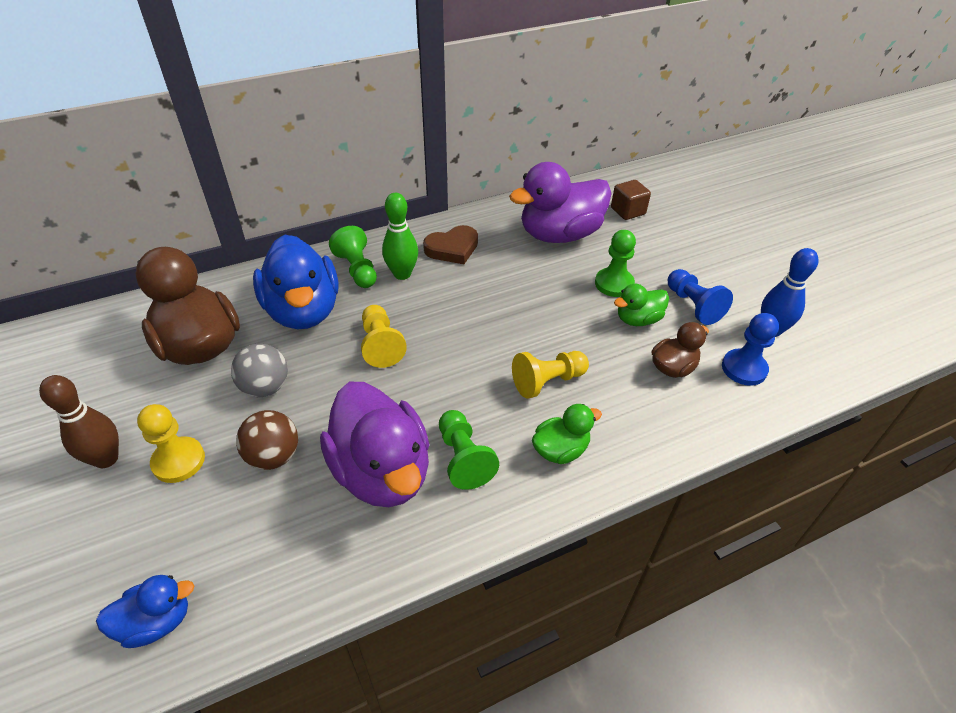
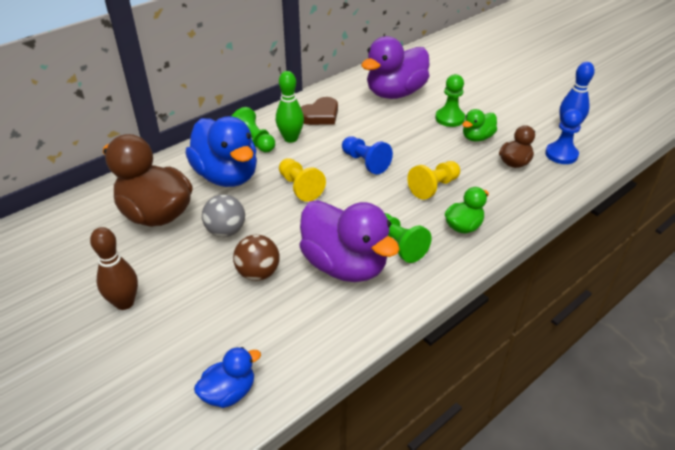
camera: 15 degrees left, 5 degrees down
(178, 461) = (185, 292): yellow pawn -> none
(628, 211) = (436, 70): brown cube -> none
(693, 305) = (510, 122): blue pawn -> blue pawn (365, 162)

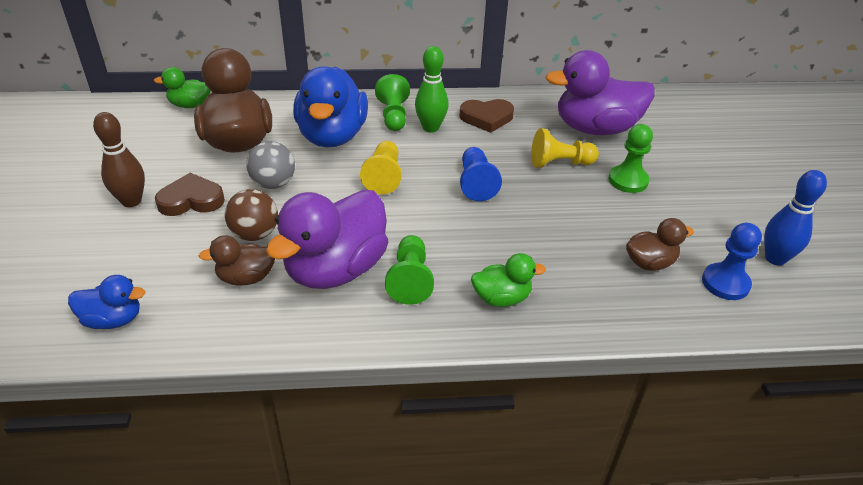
camera: 35 degrees right, 0 degrees up
(175, 276) = (191, 200): none -> brown heart
(291, 306) = (246, 278): none -> brown duck
(345, 265) = (336, 269): purple duck -> purple duck turned 45 degrees clockwise
(434, 187) = (519, 242): yellow pawn -> yellow pawn (559, 163)
(477, 138) = (636, 215): green duck -> green duck (190, 105)

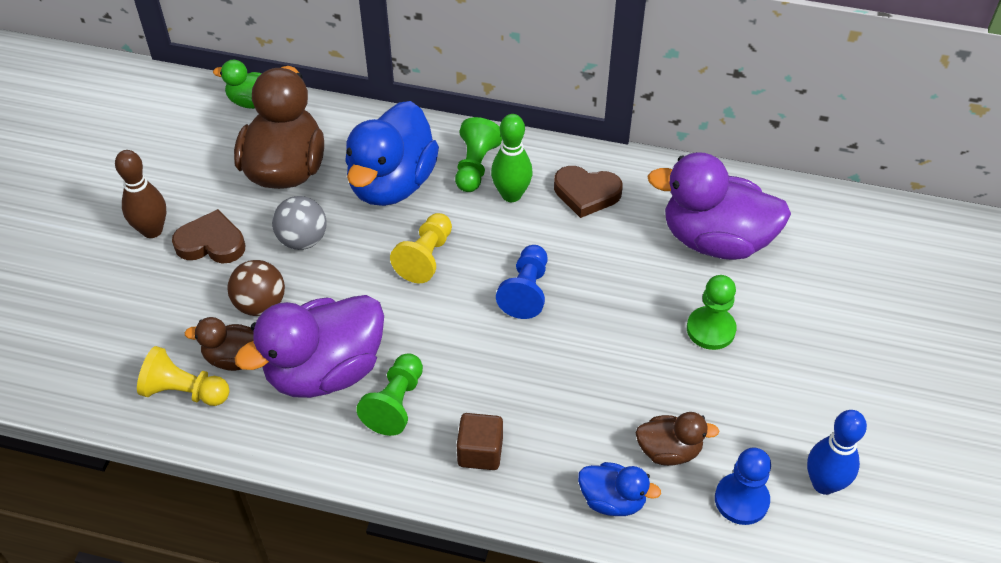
camera: 20 degrees right, 10 degrees up
(113, 320) = (97, 376): blue duck -> blue duck (612, 500)
(501, 298) = (480, 452): green duck -> brown cube
(559, 163) = (640, 284): yellow pawn -> yellow pawn (184, 391)

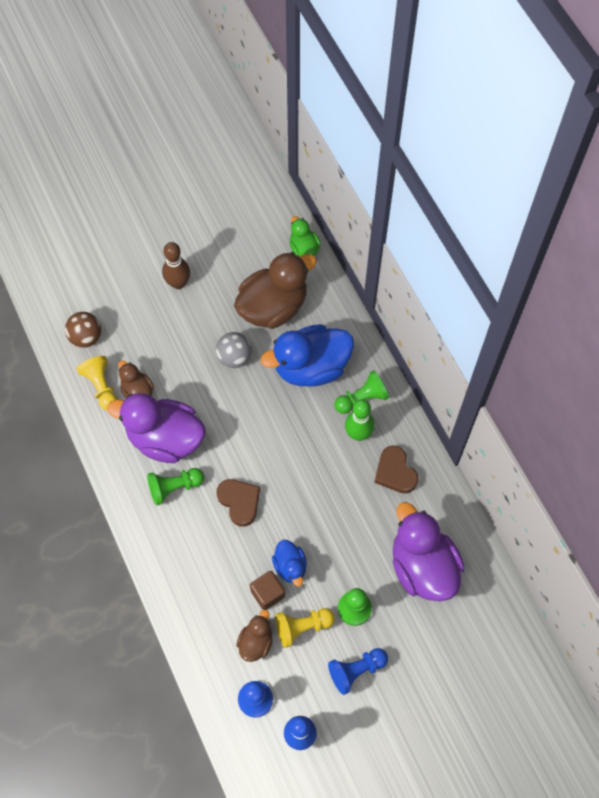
camera: 50 degrees right, 15 degrees up
(211, 243) = (195, 317): brown heart -> brown heart (239, 502)
(260, 304) = (178, 374): brown ball -> brown ball (86, 337)
(426, 257) = (276, 426): yellow pawn -> yellow pawn (302, 627)
(480, 452) = (179, 550): brown cube -> brown cube (267, 593)
(526, 291) = (298, 494): blue pawn -> blue pawn (356, 670)
(612, 500) = (203, 635): blue duck -> blue duck (290, 566)
(669, 451) = (256, 642): brown duck -> brown duck turned 120 degrees counterclockwise

